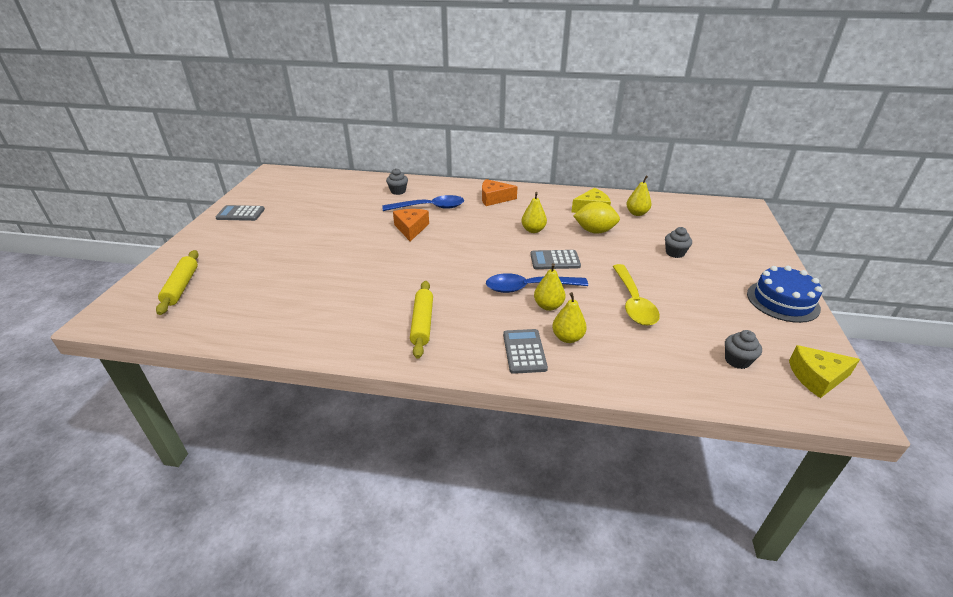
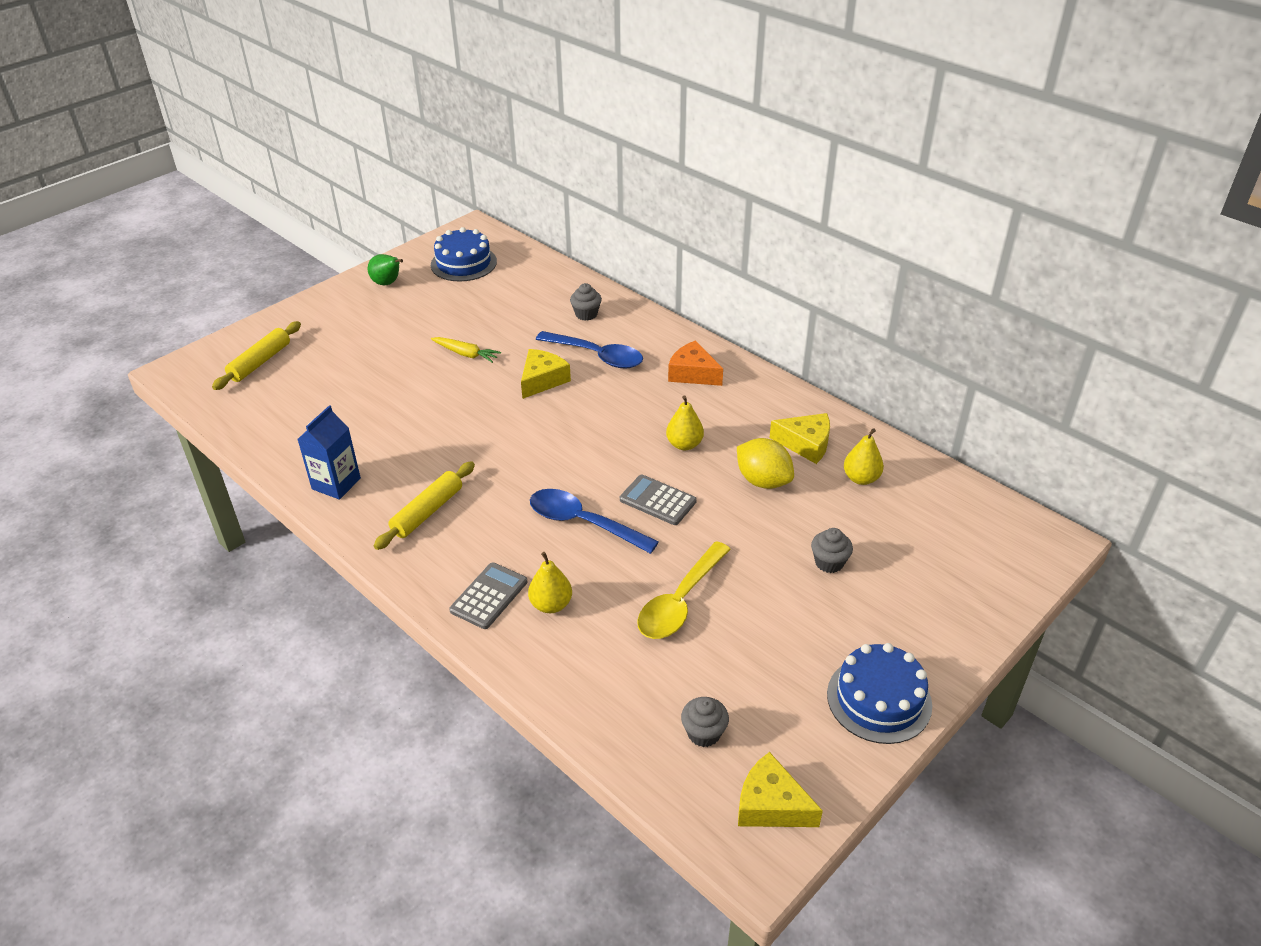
camera: 35 degrees right, 5 degrees up
(240, 214) = (387, 283): grey calculator -> green pear
(286, 190) = (463, 263): none -> blue cake
(333, 335) = (336, 484): none -> blue carton
(343, 232) = (466, 354): none -> yellow carrot
(411, 229) = (542, 380): orange cheese -> yellow cheese
(548, 306) = (577, 556): yellow pear -> none

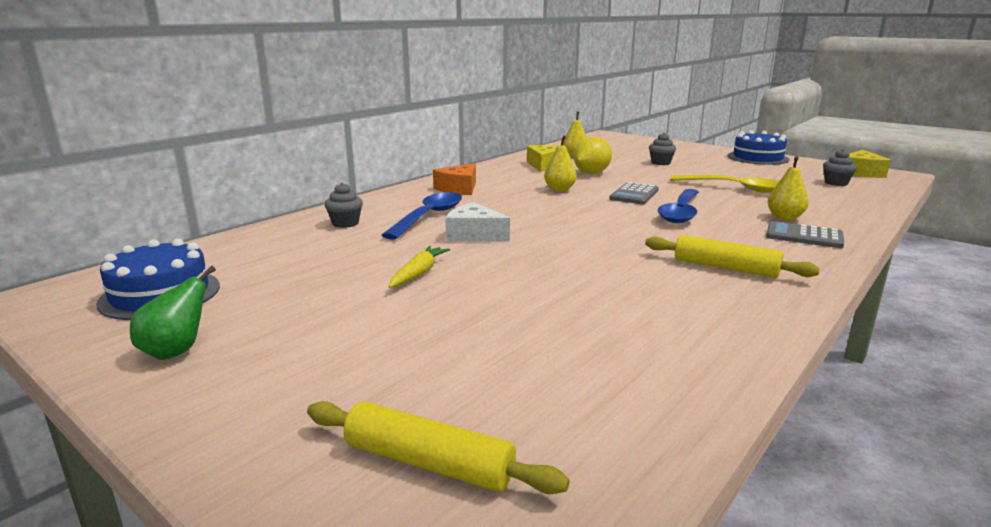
camera: 95 degrees left, 20 degrees down
(336, 484) = (726, 323): blue carton -> none
(542, 380) = (474, 235): yellow cheese -> white cheese

